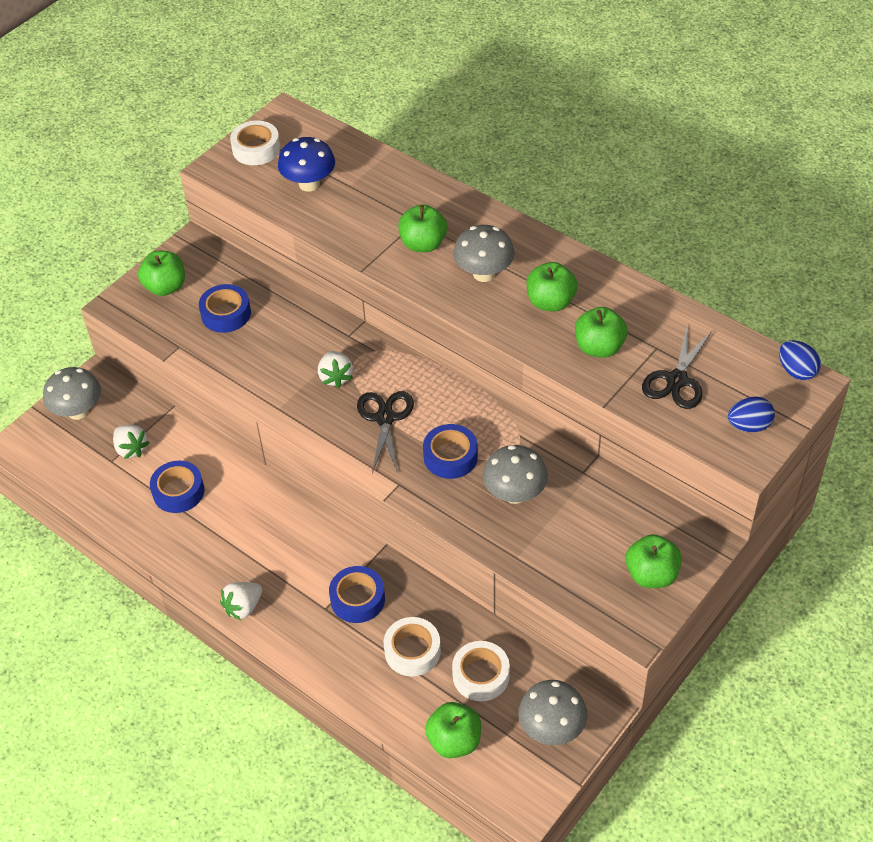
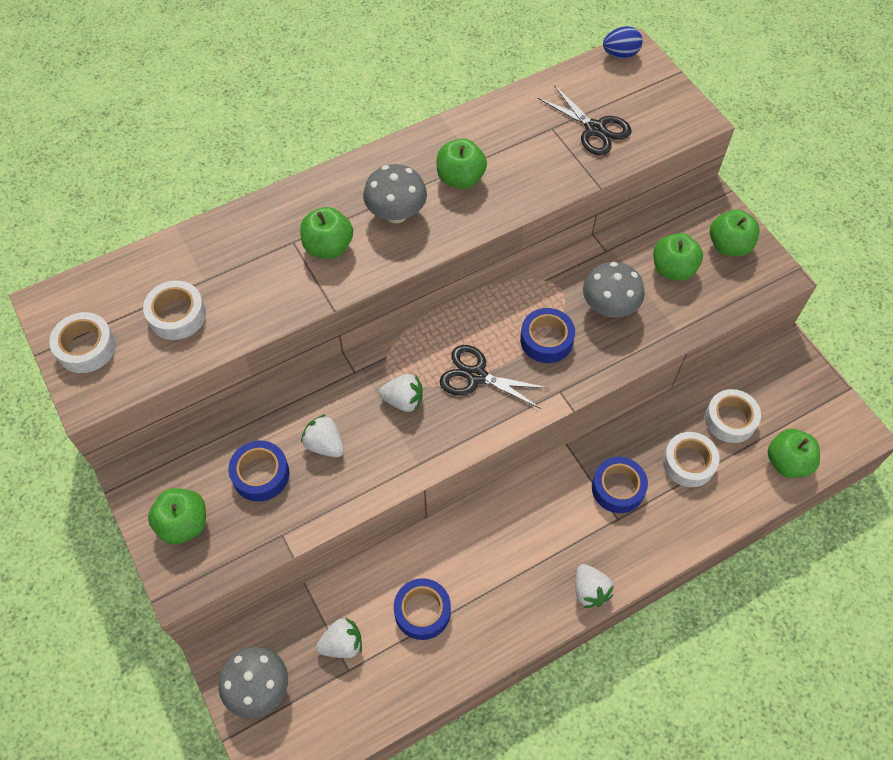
camera: 70 degrees left, 10 degrees up
(270, 342) = (325, 444): none -> white strawberry
(309, 184) = (177, 315): blue mushroom -> white tape
(551, 728) = (796, 388): grey mushroom -> none
(599, 347) = (532, 165): green apple -> green apple (673, 269)
(749, 426) = (663, 104): blue egg -> none

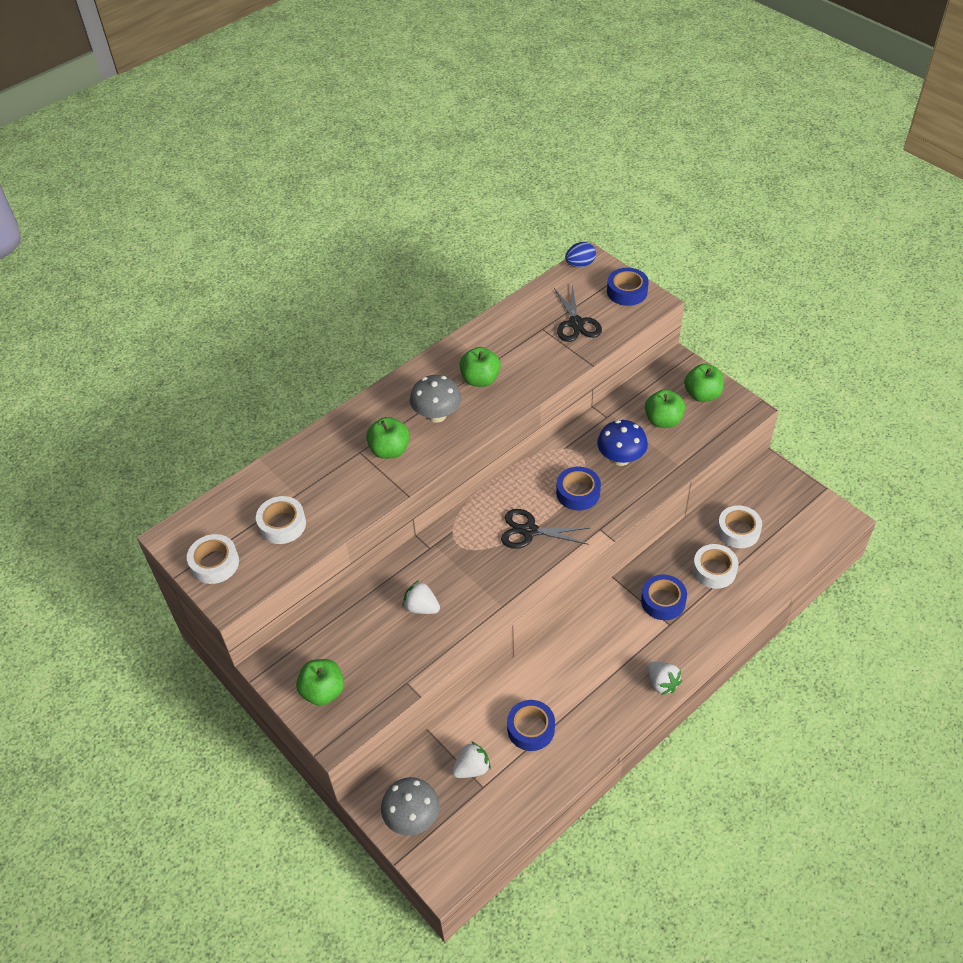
camera: 10 degrees left, 10 degrees down
(260, 474) = (375, 641): blue tape -> blue tape (627, 291)
(403, 400) = (476, 561): white strawberry -> none
(595, 129) = (576, 323): black scissors -> black scissors turned 45 degrees clockwise
(609, 307) = (621, 458): grey mushroom -> blue mushroom
(787, 462) = (792, 553): green apple -> none

